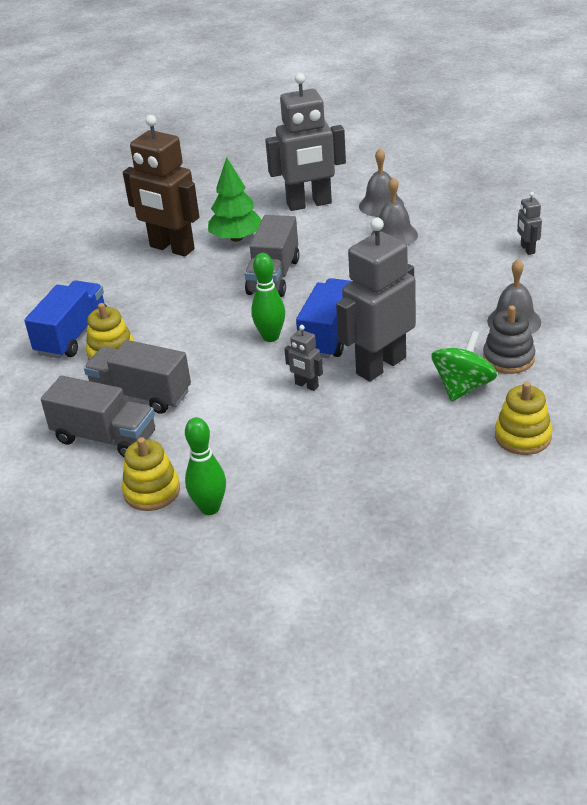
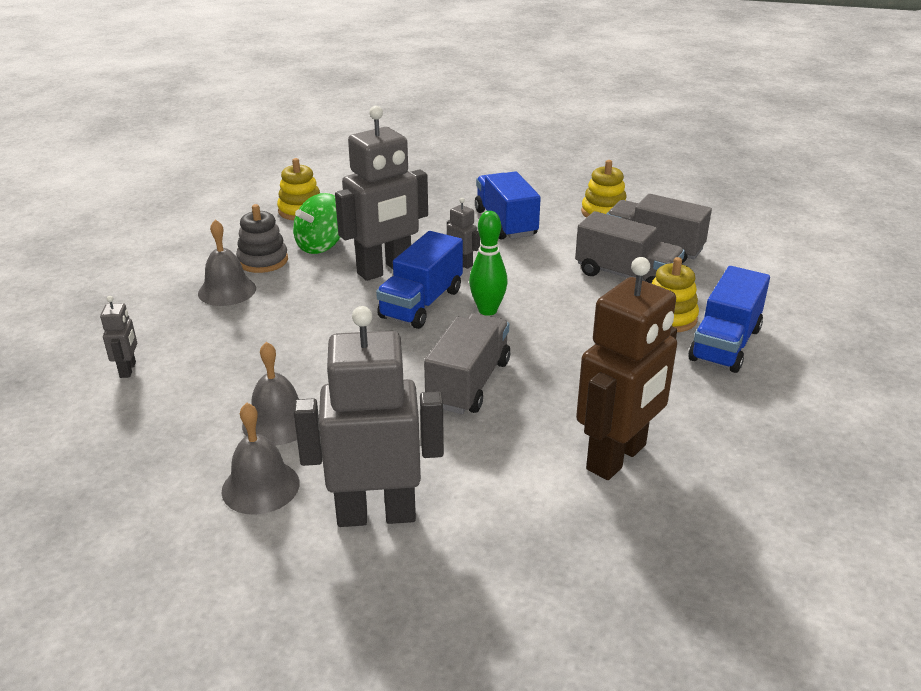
camera: 175 degrees left, 5 degrees down
(171, 248) = (617, 457): brown robot -> brown robot turned 90 degrees clockwise
(210, 508) = (557, 200): green bowling pin -> none
(236, 238) = (512, 459): green tree -> none
(270, 453) = (505, 223): none -> blue truck

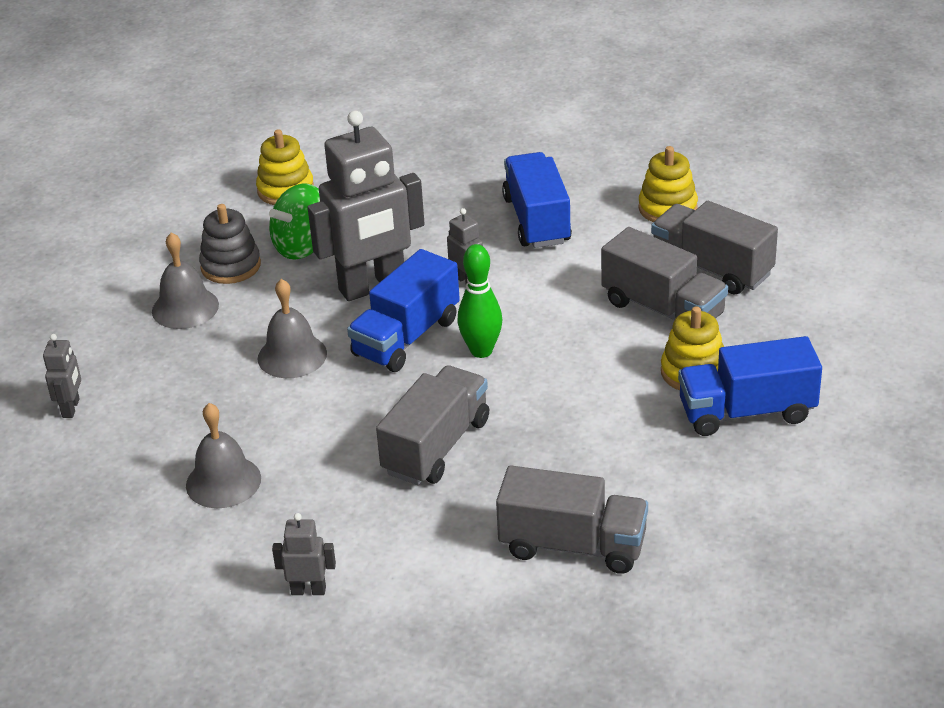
camera: 10 degrees right, 5 degrees up
(260, 487) = (198, 553): grey bell -> grey bell (292, 356)
(376, 514) = (308, 590): grey robot -> grey robot, size x0.43
(617, 457) = (572, 545): brown robot -> grey truck
(725, 344) = (747, 412): blue truck -> blue truck turned 45 degrees clockwise

